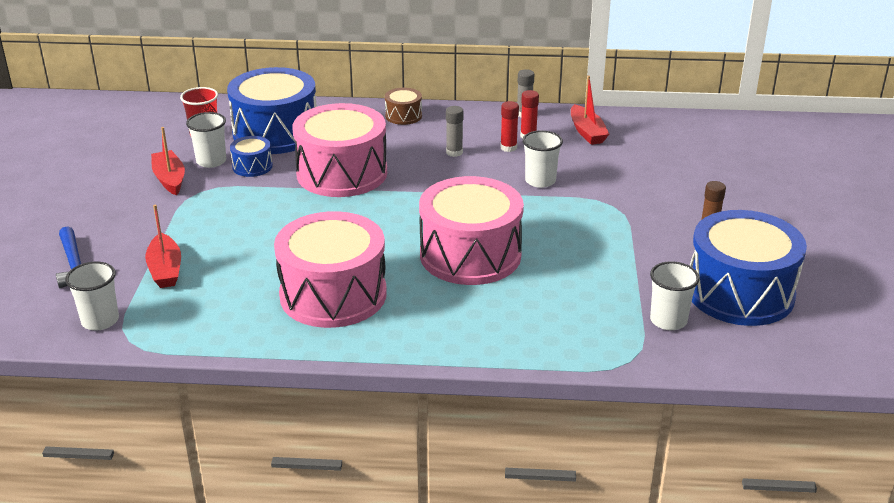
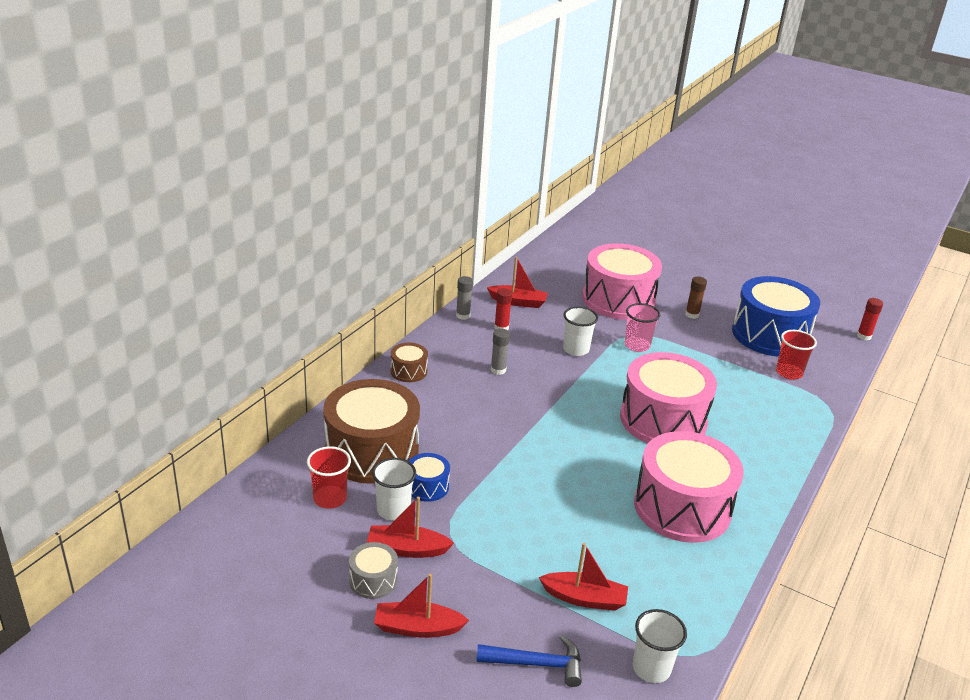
camera: 65 degrees left, 0 degrees up
(86, 207) = (417, 627): none -> red boat
(125, 176) = (373, 580): none -> grey drum
(276, 133) = (372, 452): blue drum -> brown drum
(342, 173) = (485, 438): pink drum -> pink drum (618, 300)
(508, 147) = (512, 343): red glue stick -> red glue stick (864, 336)
(593, 212) = (637, 345): none -> pink cup
(668, 320) = (789, 372): white cup -> red cup

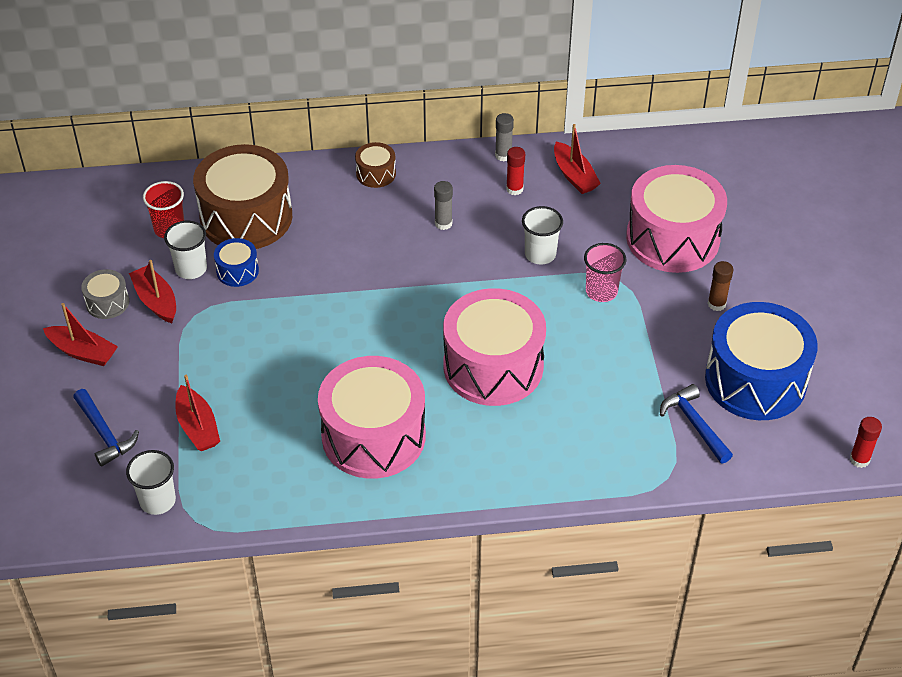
camera: 55 degrees right, 15 degrees up
(417, 627) = (83, 352): red boat -> red boat turned 150 degrees clockwise
(789, 372) = (694, 424): red cup -> blue hammer

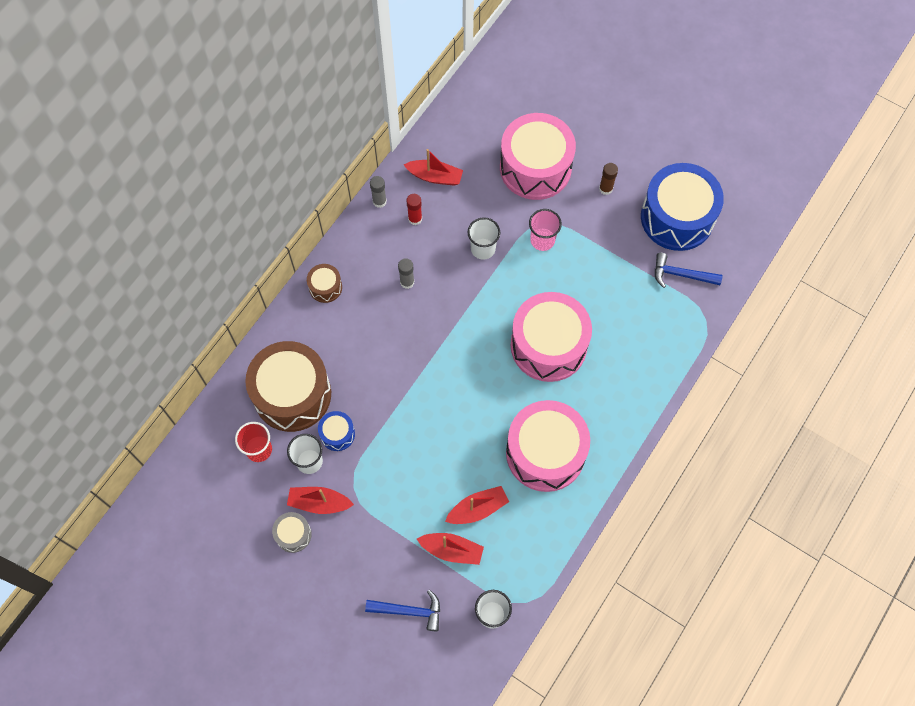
camera: 50 degrees left, 20 degrees up
(83, 352) = (325, 579): red boat -> red boat (477, 509)
(859, 459) = (772, 215): red glue stick -> none

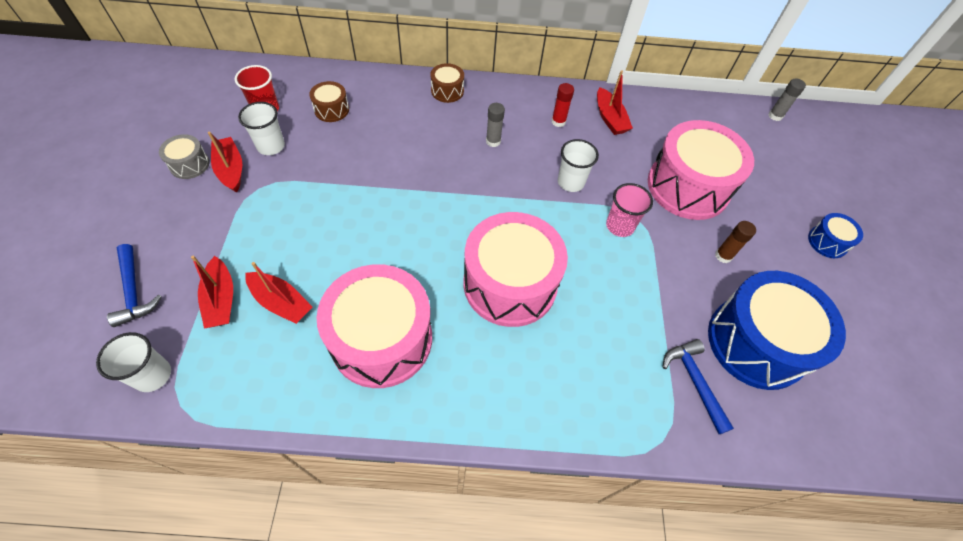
camera: 55 degrees right, 10 degrees down
(292, 394) = (331, 110): brown drum -> brown drum, size x0.44
(337, 434) = (309, 154): blue drum -> blue drum (827, 242)
(379, 201) = (554, 92): grey glue stick -> grey glue stick (775, 116)

